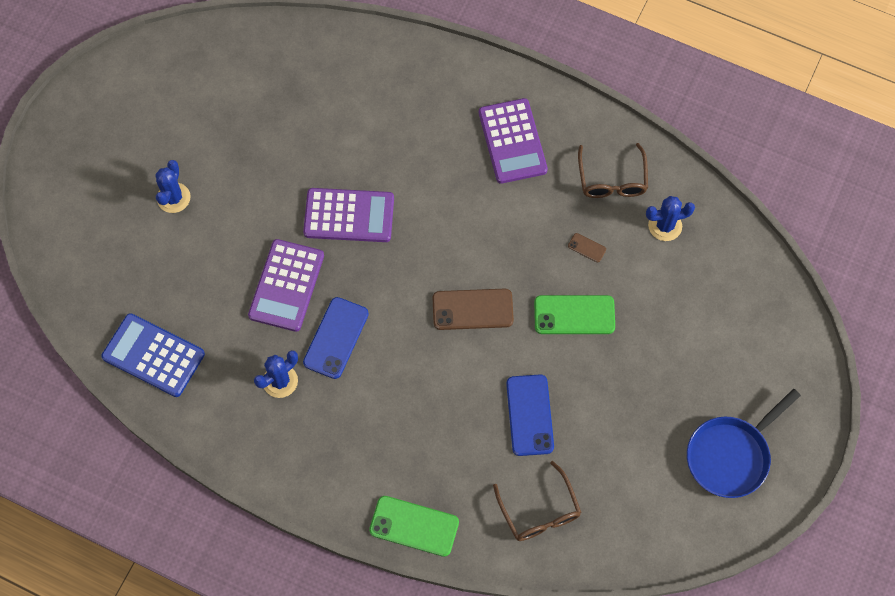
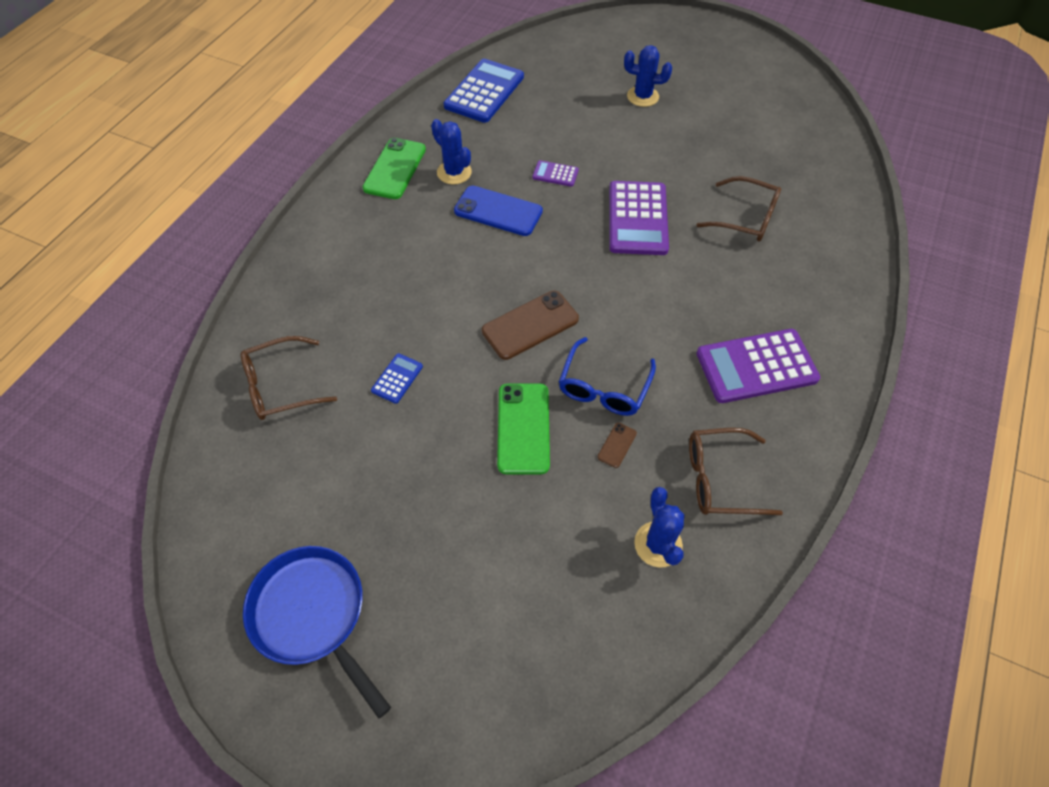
camera: 90 degrees right, 10 degrees down
(286, 285) = (555, 174): purple calculator -> purple calculator, size x0.47
(350, 126) = (745, 218): none -> brown glasses
(414, 526) = (287, 274): green phone -> green phone (395, 169)
(472, 309) = (530, 325): brown phone -> brown phone turned 60 degrees clockwise
(529, 415) = (397, 378): blue phone -> blue calculator
(534, 254) = (604, 387): none -> blue glasses

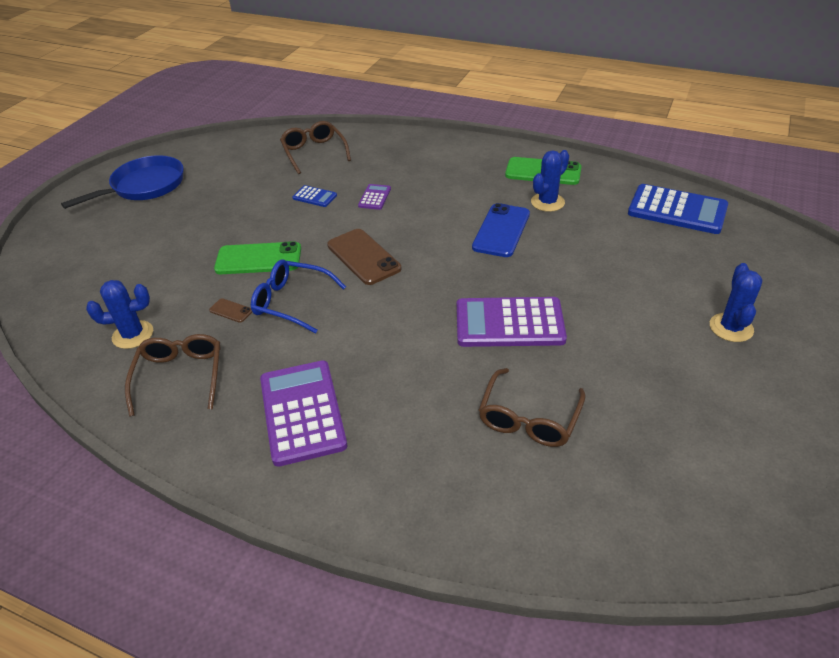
camera: 90 degrees right, 15 degrees down
(555, 174) = (564, 263): purple calculator -> purple calculator (374, 197)

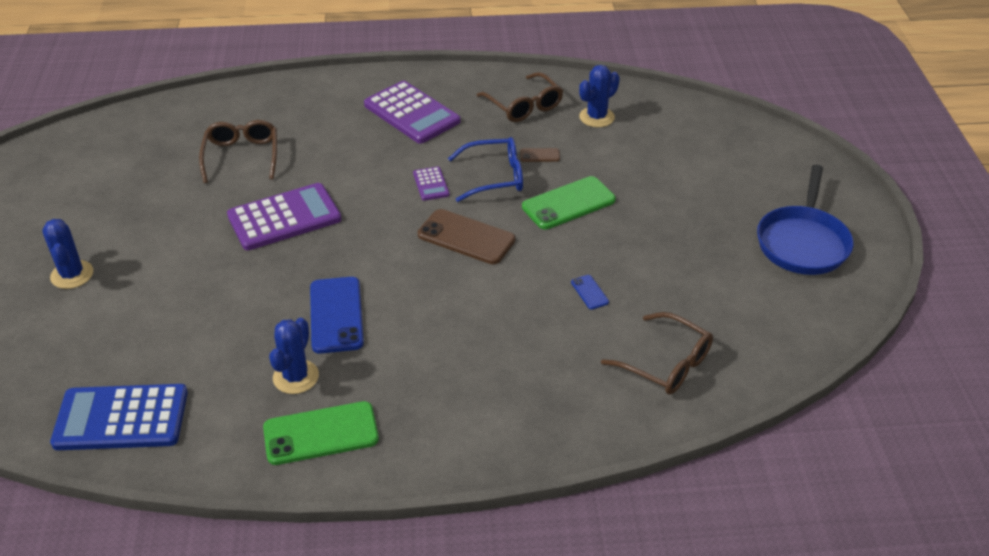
camera: 150 degrees right, 0 degrees up
(314, 197) = (589, 292): blue calculator -> blue phone
(374, 197) = (517, 315): purple calculator -> purple calculator (431, 184)

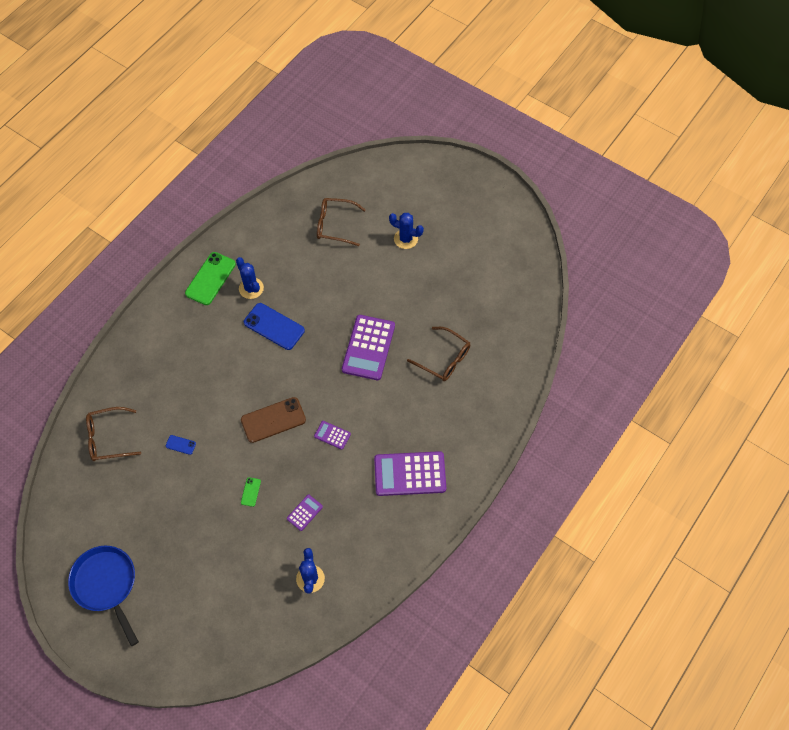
camera: 130 degrees right, 20 degrees up
(121, 418) = (289, 217): blue calculator -> none
(494, 177) = (308, 472): blue glasses -> none
(524, 106) = (360, 545): brown glasses -> brown glasses (335, 225)
(540, 155) = (304, 513): brown phone -> purple calculator
(568, 203) = (251, 492): green phone -> green phone, size x0.46

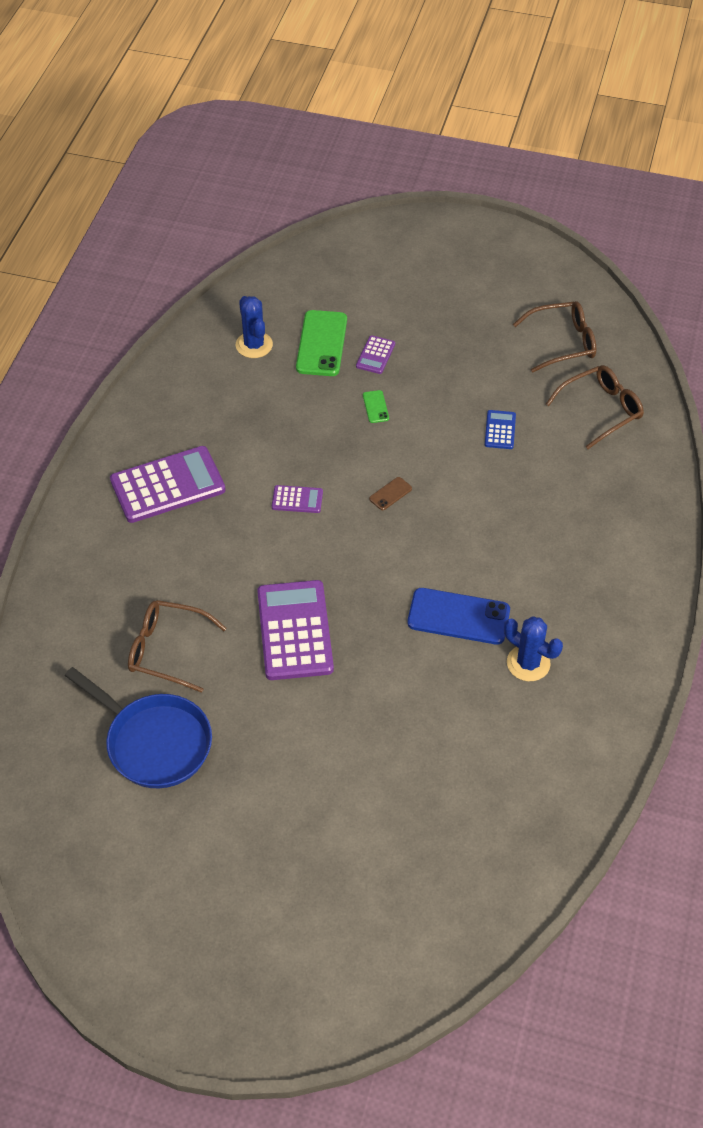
camera: 160 degrees right, 10 degrees down
(106, 585) = (495, 277): blue pan -> blue pan (154, 742)
(180, 445) = (500, 430): blue phone -> blue calculator
(210, 279) = (602, 658): green phone -> green phone (321, 344)
(273, 420) = (390, 494): brown phone -> brown phone, size x0.46
(304, 513) = (293, 405): purple calculator -> purple calculator (375, 355)
(335, 225) = (445, 820): brown glasses -> brown glasses (562, 343)
(405, 239) = (305, 835): blue cactus -> none

